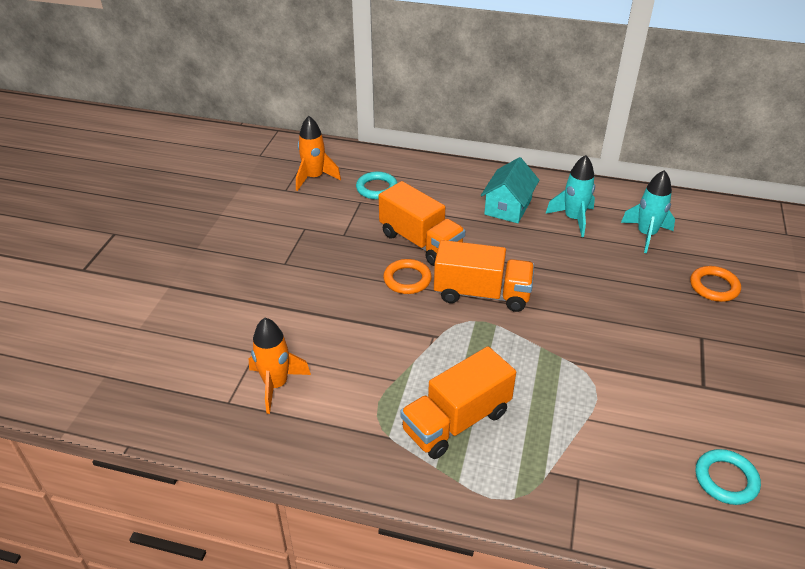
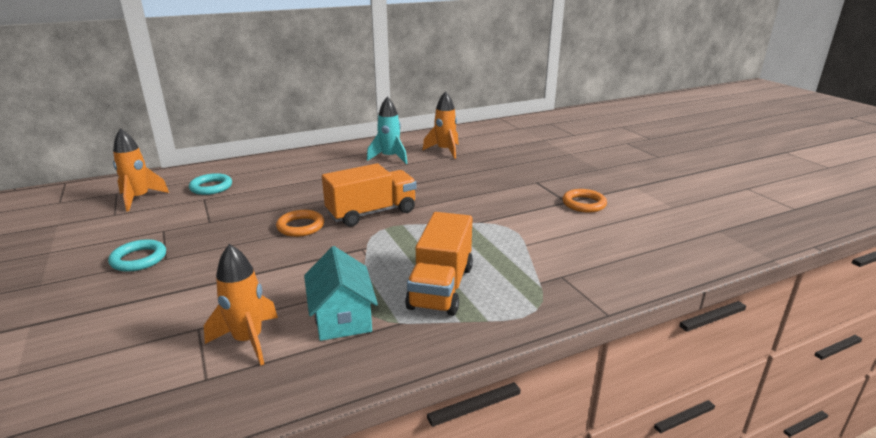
camera: 40 degrees left, 15 degrees down
(420, 242) = (287, 203): orange truck -> none
(508, 207) = (335, 165): turquoise house -> turquoise house (342, 317)
(646, 235) = (445, 151): turquoise rocket -> orange rocket
(714, 287) = (513, 159): orange ring -> orange ring (584, 204)
(726, 479) = (636, 235): turquoise ring -> turquoise ring (139, 259)

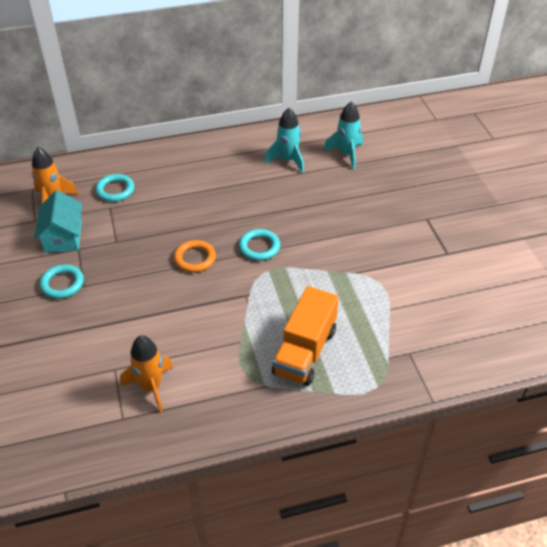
camera: 10 degrees right, 20 degrees up
(342, 317) = (221, 373): turquoise house -> turquoise house (63, 237)
(371, 213) = (259, 247): orange truck -> turquoise ring
(445, 151) = (346, 154): orange rocket -> turquoise rocket
(584, 204) = (462, 259): orange ring -> none

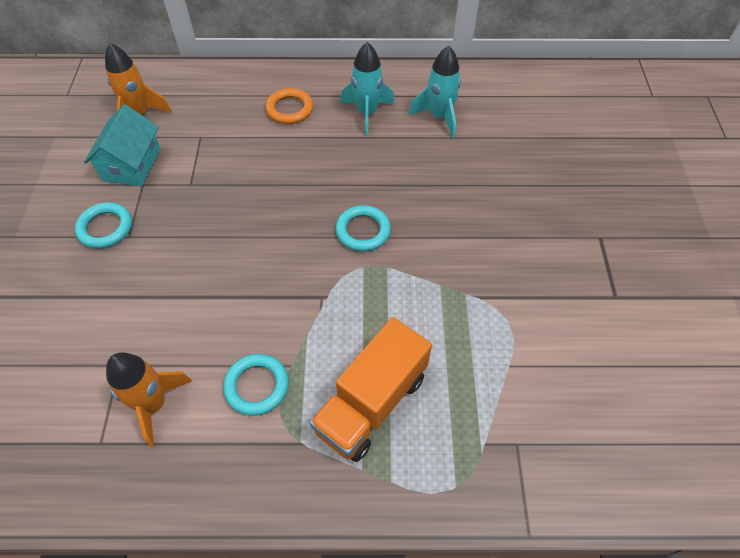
camera: 15 degrees right, 10 degrees up
(115, 190) = (215, 115): turquoise ring -> turquoise ring (256, 386)
(195, 258) = (276, 229): orange ring -> orange ring (289, 109)
(346, 154) = (517, 122): turquoise rocket -> turquoise rocket (367, 113)

